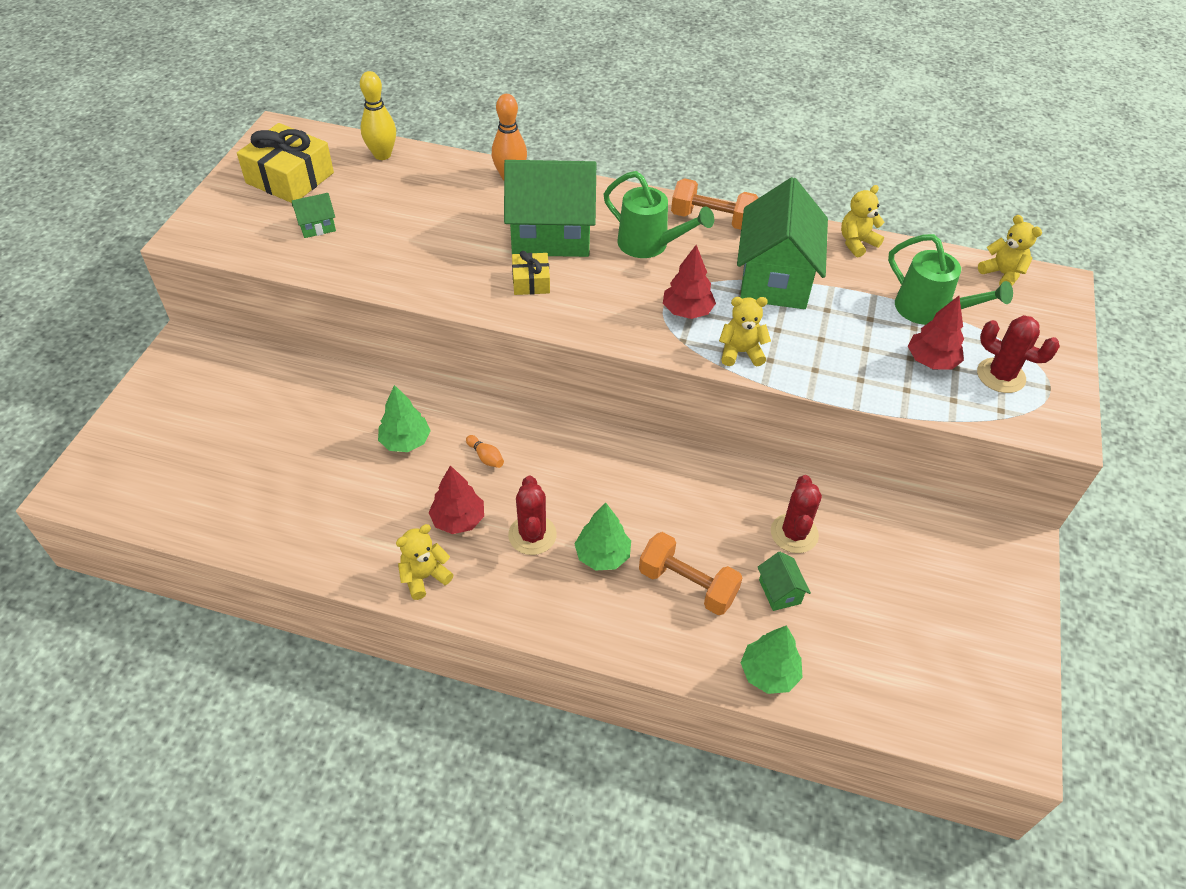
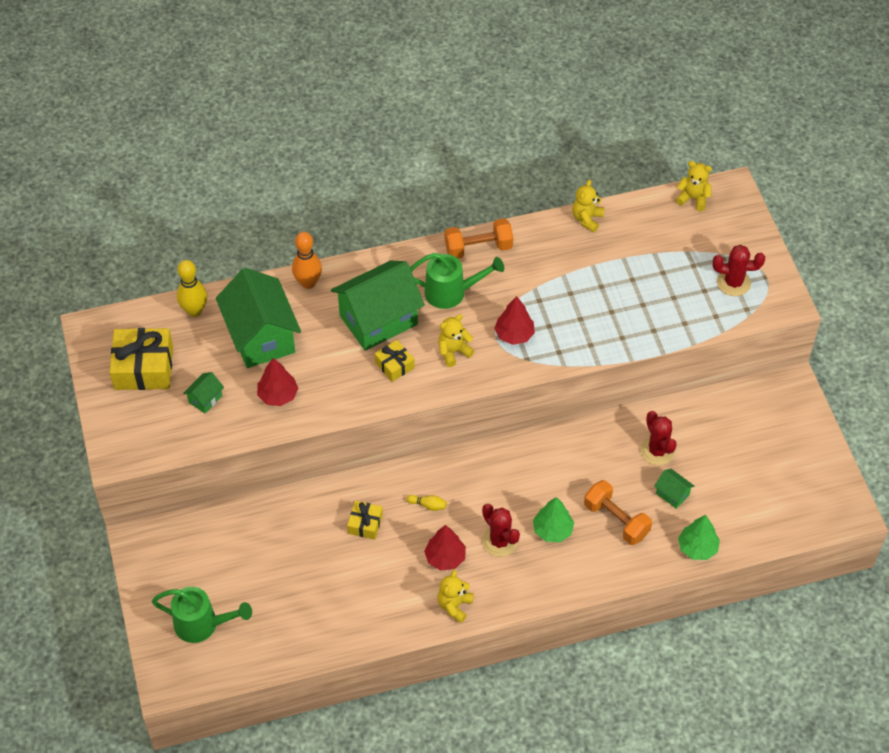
camera: 30 degrees left, 5 degrees up
(405, 441) = (365, 524): green tree -> yellow gift
(486, 457) = (428, 505): orange bowling pin -> yellow bowling pin
(687, 585) = (616, 520): orange dumbbell -> orange dumbbell turned 45 degrees clockwise
(740, 352) = (569, 349): yellow teddy bear -> yellow teddy bear (453, 352)
(775, 279) = (553, 278): green house -> green house (261, 337)
(929, 311) = (664, 253): green watering can -> green watering can (202, 625)
(931, 361) = (687, 293): red tree -> red tree (278, 395)

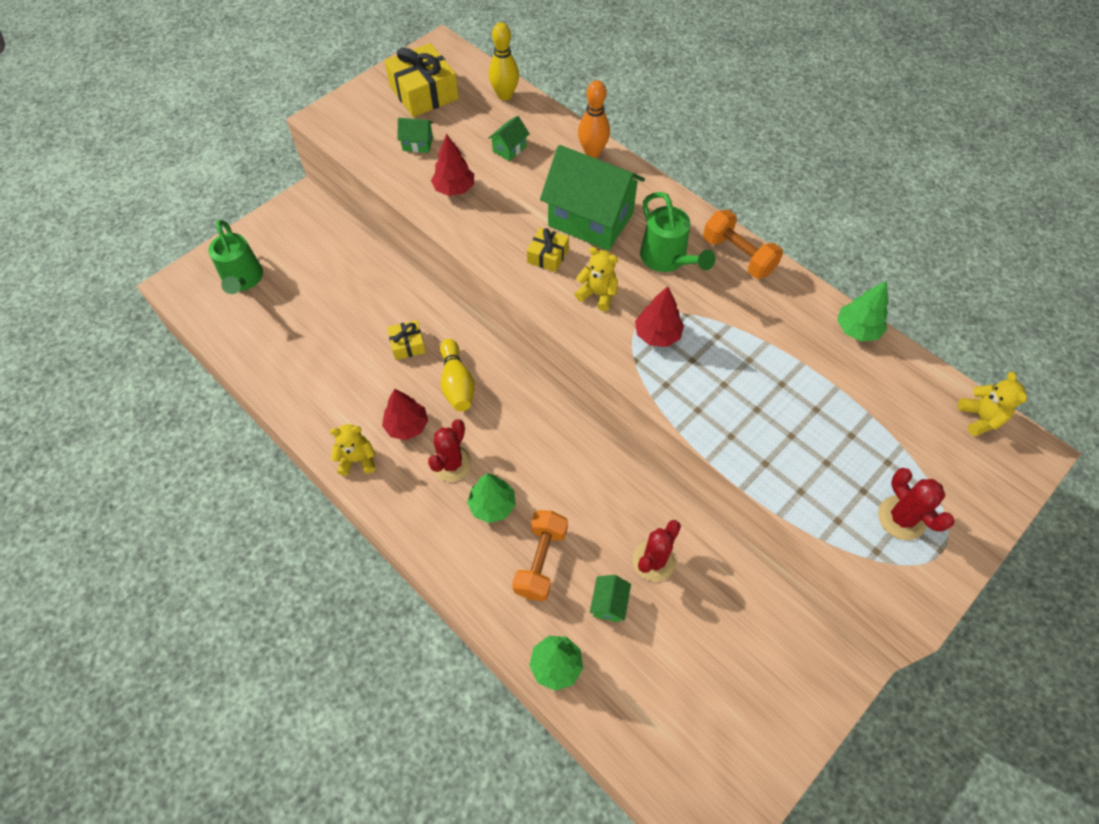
camera: 60 degrees right, 5 degrees up
(261, 337) = (509, 149): green house -> green house, size x0.42
(428, 505) = (457, 383): yellow bowling pin -> yellow bowling pin, size x1.97
(587, 219) = (857, 329): yellow teddy bear -> green tree

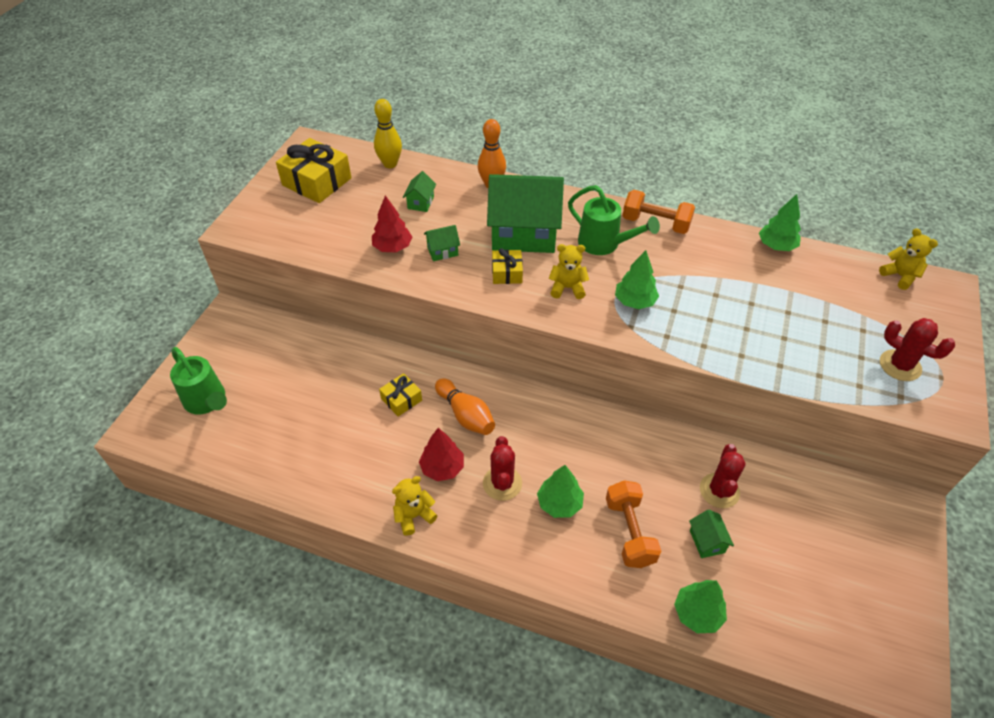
camera: 25 degrees left, 10 degrees down
(417, 144) = (337, 223): green house -> green house (442, 251)
(457, 383) = (466, 415): yellow bowling pin -> orange bowling pin
(657, 335) = (634, 302): red tree -> green tree

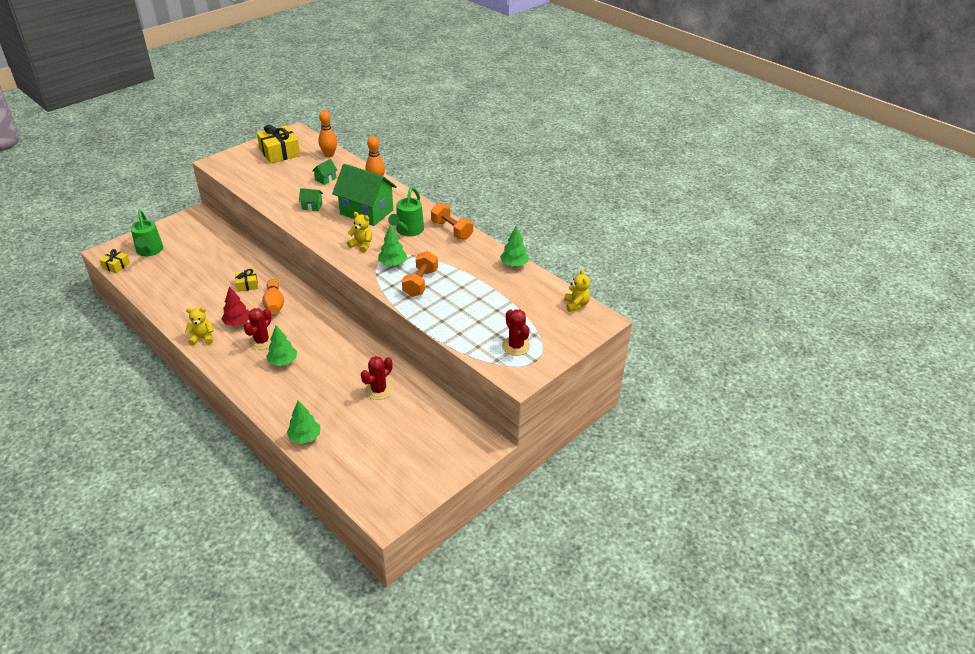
camera: 25 degrees right, 10 degrees down
(390, 164) = (329, 155): yellow bowling pin -> orange bowling pin
(392, 247) = (287, 196): red tree -> none
(507, 273) = (336, 227): yellow gift -> yellow gift (116, 265)
(604, 244) = (408, 231): green watering can -> green watering can turned 45 degrees clockwise
(629, 532) = (307, 388): orange dumbbell -> orange dumbbell (420, 283)
(707, 541) = (345, 409): green house -> none

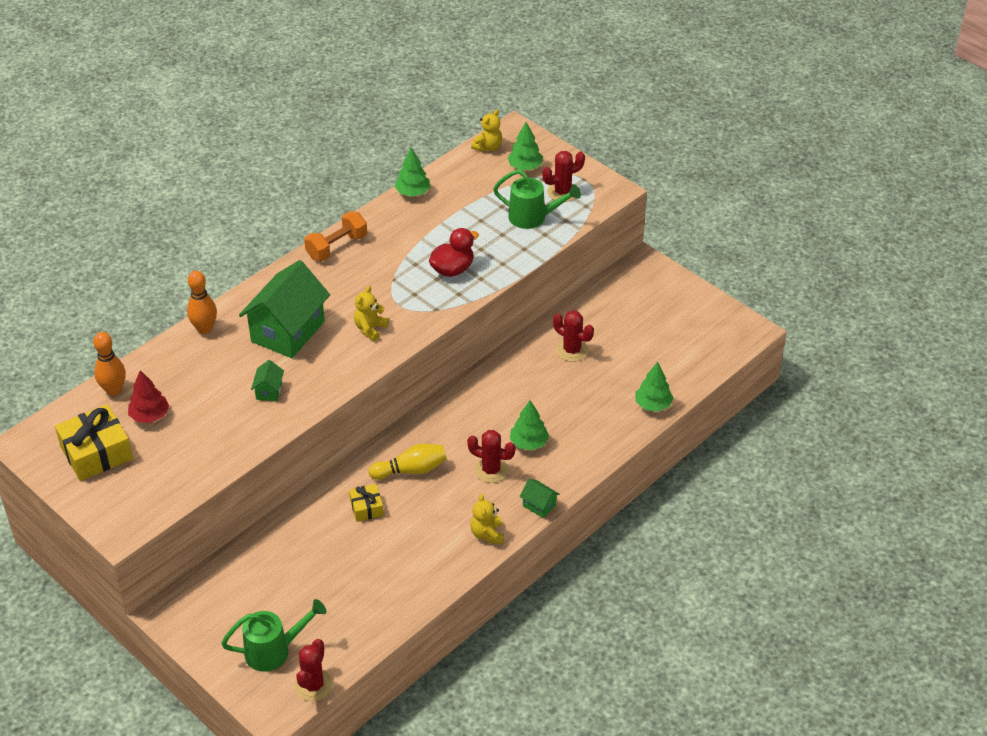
camera: 90 degrees left, 5 degrees up
(116, 265) = (313, 685): yellow gift -> red cactus
(238, 323) = (454, 502): red tree -> red tree (150, 416)
(274, 304) = (411, 470): orange bowling pin -> yellow bowling pin
(325, 179) = (191, 385): green house -> green house (539, 505)
(393, 264) = (412, 296): green tree -> green tree (525, 167)
(408, 231) = (337, 287): green watering can -> green watering can (533, 218)
(420, 283) = (452, 269): orange dumbbell -> red duck
(576, 304) = (488, 147): yellow teddy bear -> yellow teddy bear turned 135 degrees clockwise

